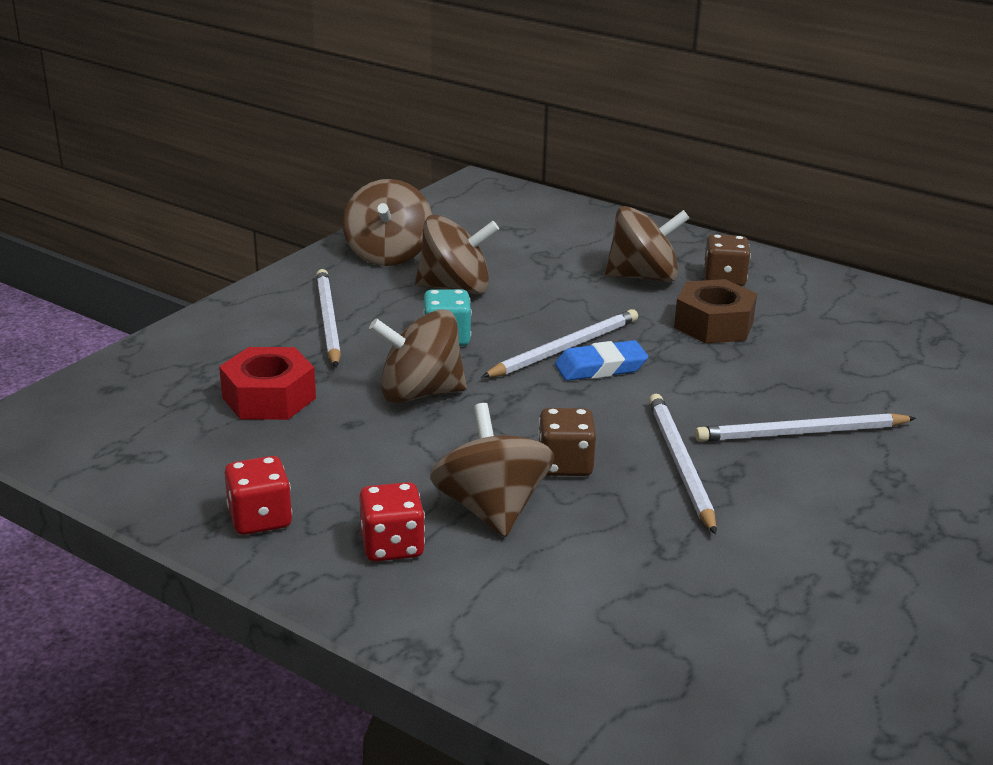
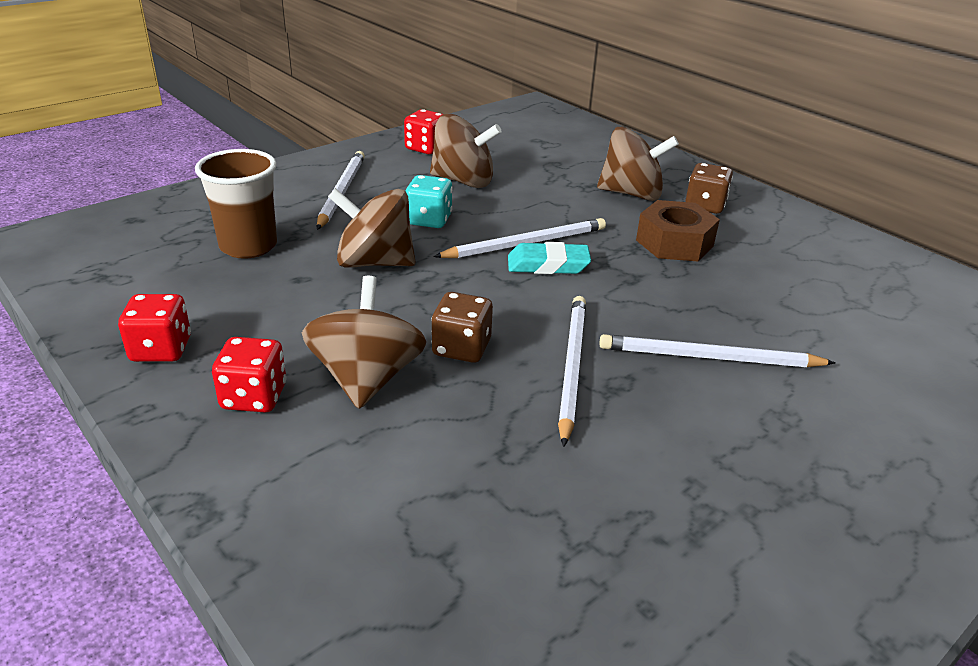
camera: 15 degrees right, 5 degrees up
(269, 398) = (248, 246): red nut -> brown cup
(388, 255) = (426, 148): brown spinning top -> red dice
(600, 367) = (548, 265): blue eraser -> turquoise eraser

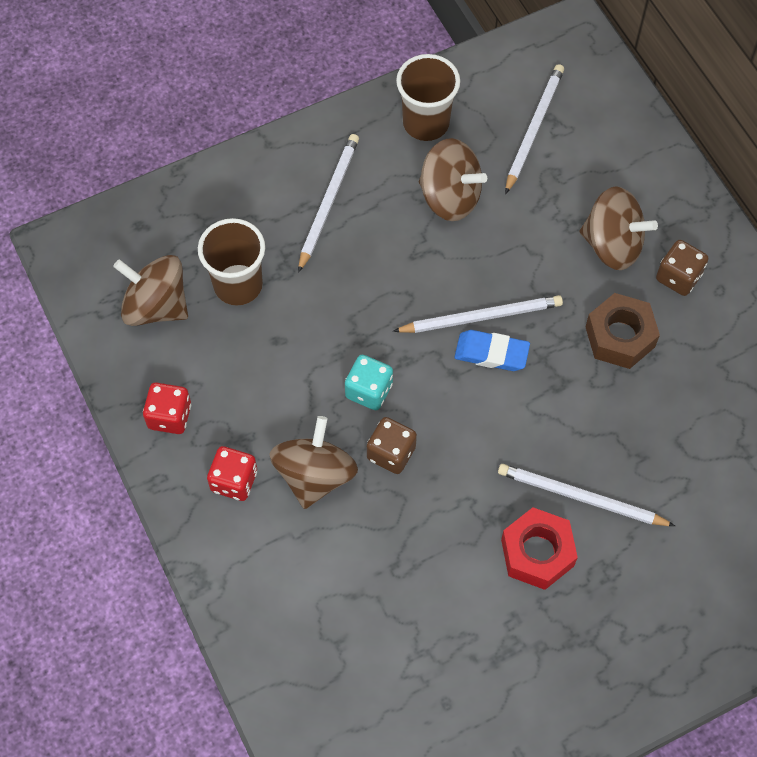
camera: 15 degrees right, 30 degrees up
(374, 262) = (342, 326): brown spinning top -> brown spinning top (156, 306)
(426, 148) = (426, 123): red dice -> brown cup
(429, 220) = (402, 264): turquoise dice -> turquoise dice (369, 390)
(548, 265) = (491, 353): turquoise eraser -> blue eraser
(571, 367) = (469, 489): white pencil -> white pencil (534, 128)
(686, 412) = (537, 553): none -> red nut

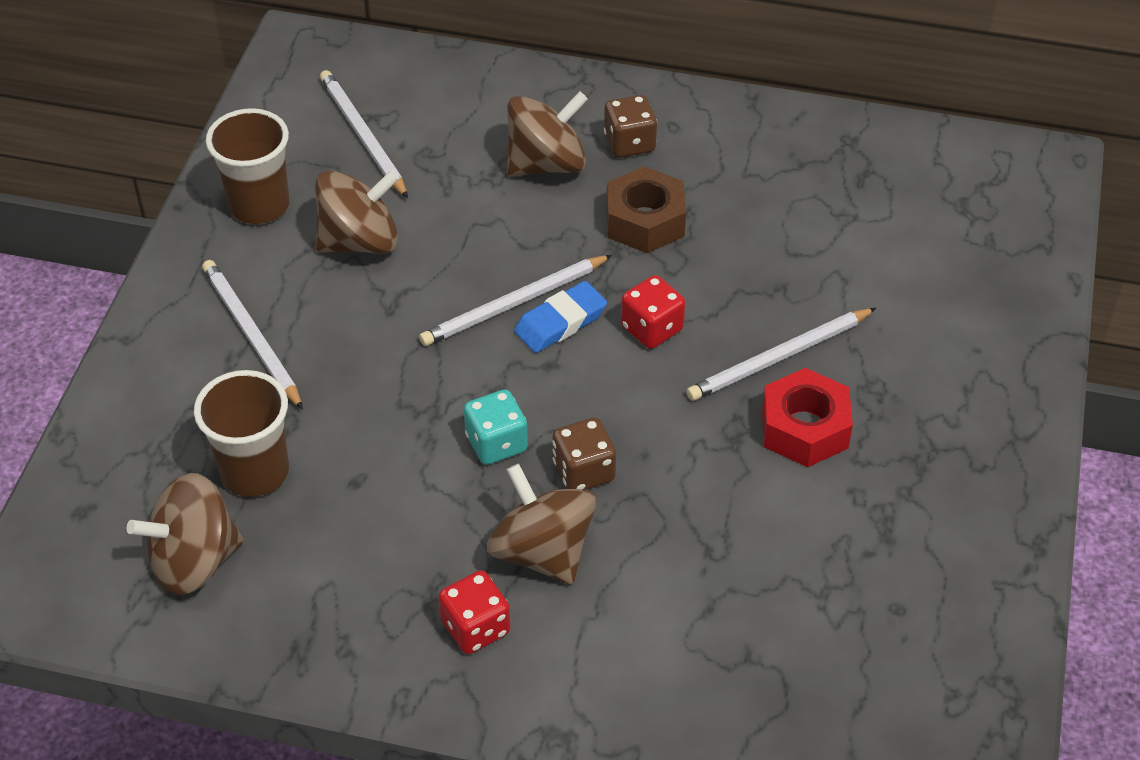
camera: 50 degrees left, 15 degrees down
(170, 416) = (338, 636): red dice -> red dice (652, 328)
(481, 317) = (514, 304): white pencil -> white pencil turned 150 degrees counterclockwise

